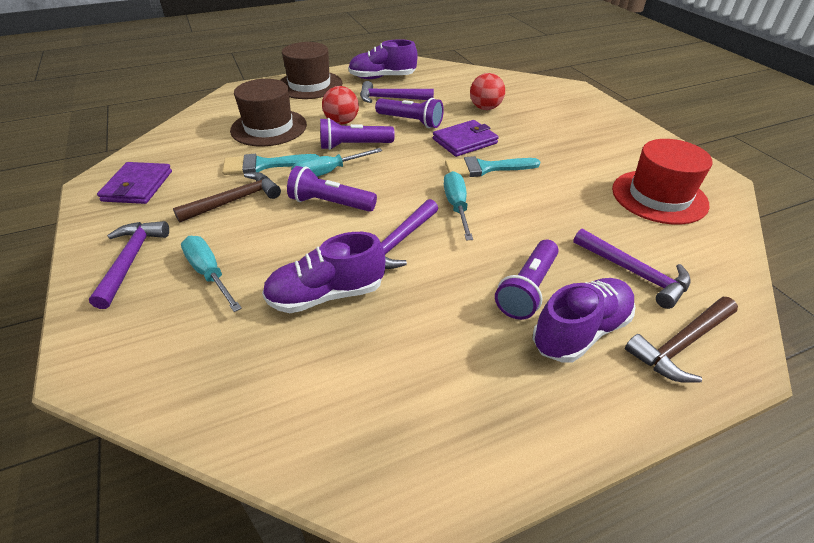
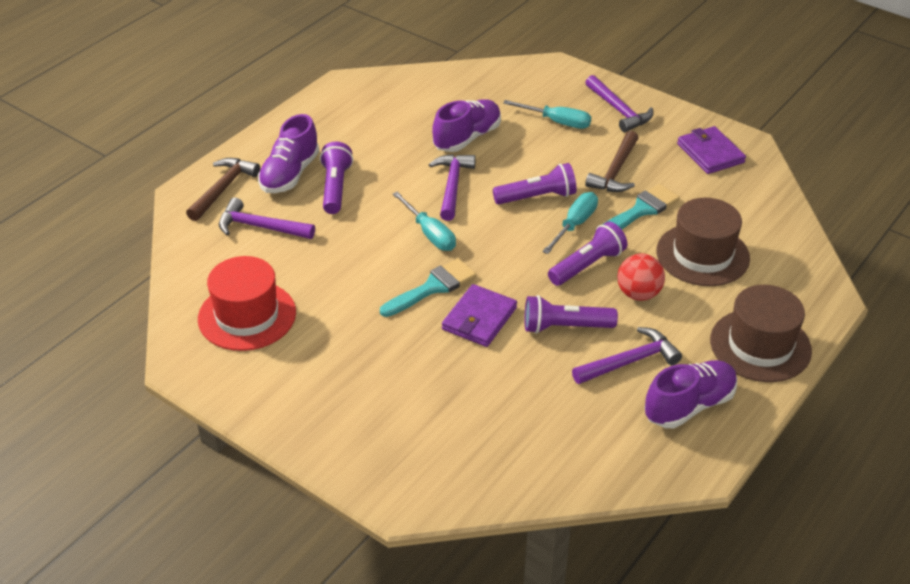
camera: 150 degrees right, 0 degrees up
(485, 108) = (496, 392): red ball -> none

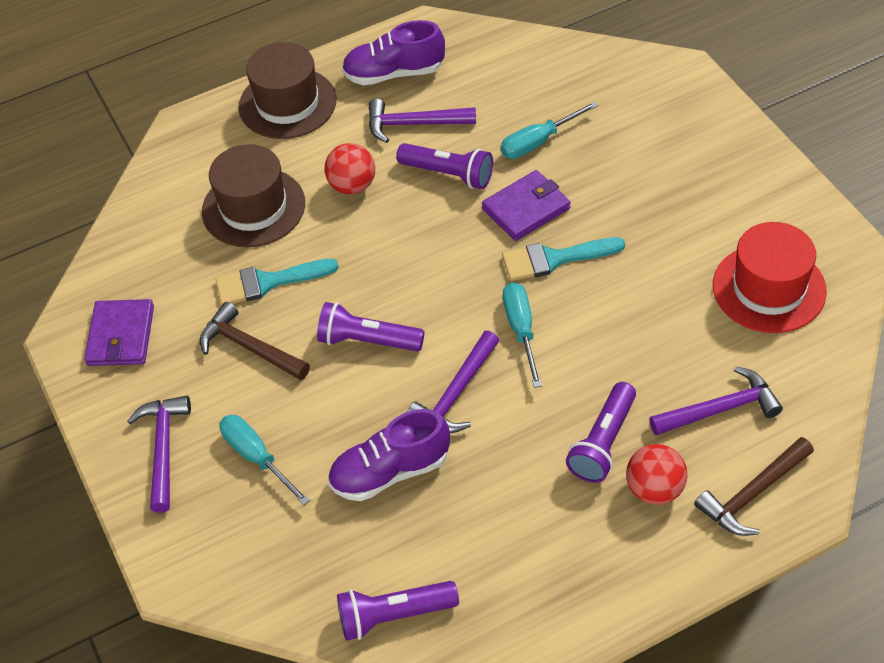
camera: 150 degrees left, 10 degrees up
(260, 227) = (720, 409): purple hammer -> purple hammer turned 60 degrees counterclockwise
(290, 174) = (654, 489): purple shoe -> red ball
(574, 225) = (353, 288): turquoise screwdriver -> turquoise screwdriver (538, 142)
(587, 265) = (378, 233): purple flashlight -> purple flashlight (394, 615)
(615, 171) = (250, 348): brown hammer -> brown hammer turned 105 degrees counterclockwise

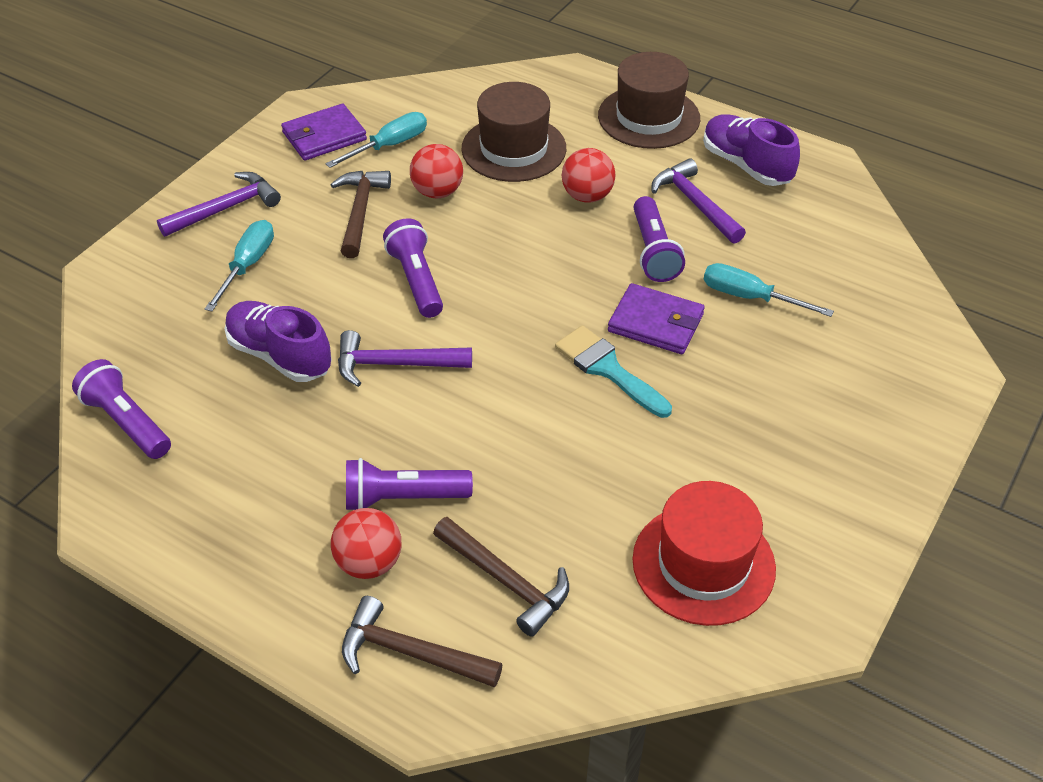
camera: 55 degrees right, 5 degrees down
(267, 282) = (437, 192): turquoise brush -> red ball
(521, 330) = (501, 380): turquoise screwdriver -> turquoise screwdriver (389, 145)
(720, 409) = (505, 581): purple hammer -> brown hammer

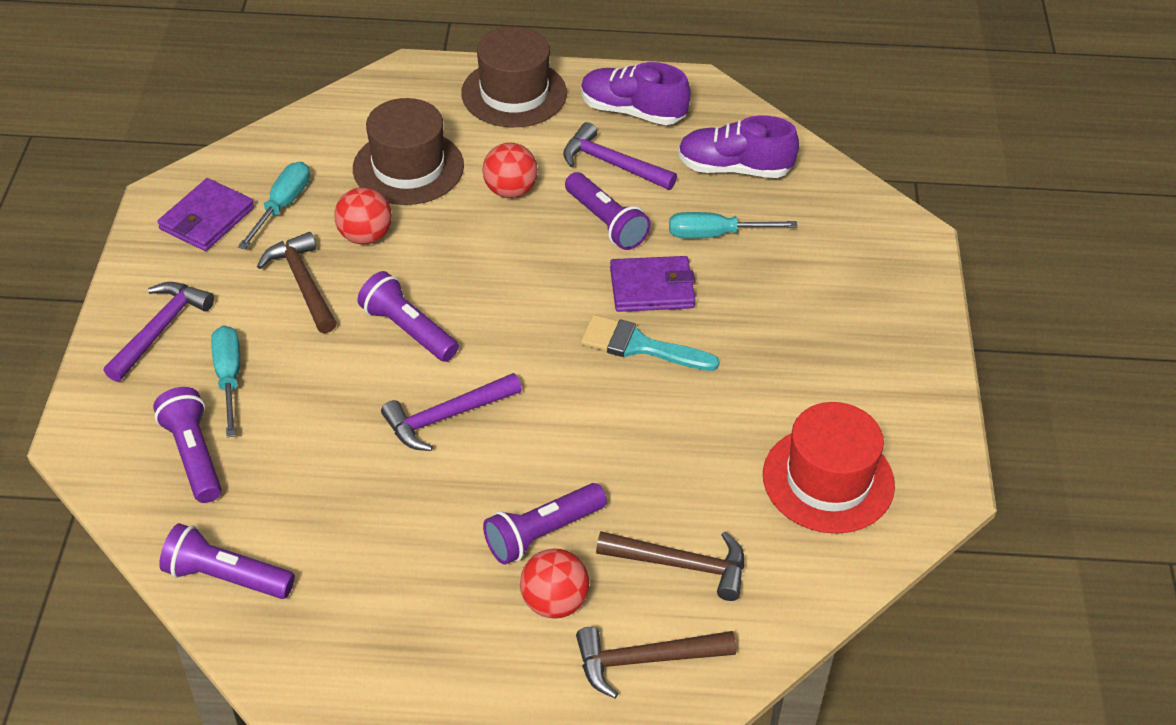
camera: 30 degrees left, 0 degrees up
(176, 315) = (194, 455): none -> purple flashlight
(280, 355) = (330, 452): purple shoe -> purple shoe (734, 168)

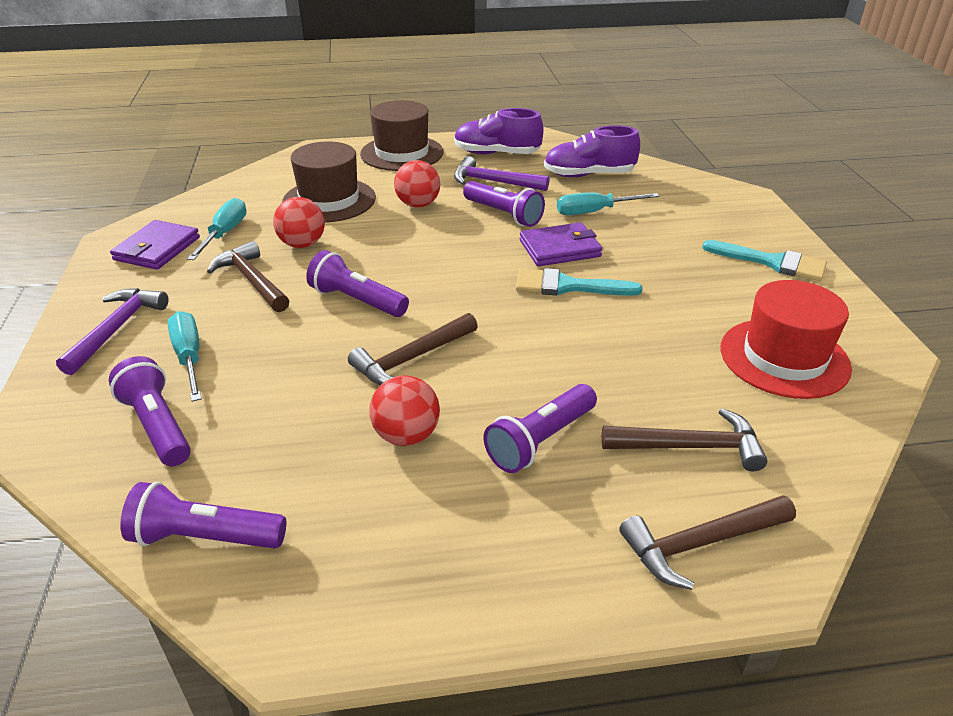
camera: 10 degrees left, 10 degrees down
(447, 417) = (412, 359): purple hammer -> brown hammer
(554, 602) = (578, 502): red ball -> red ball (406, 435)
(888, 348) = (772, 262): none -> turquoise brush

